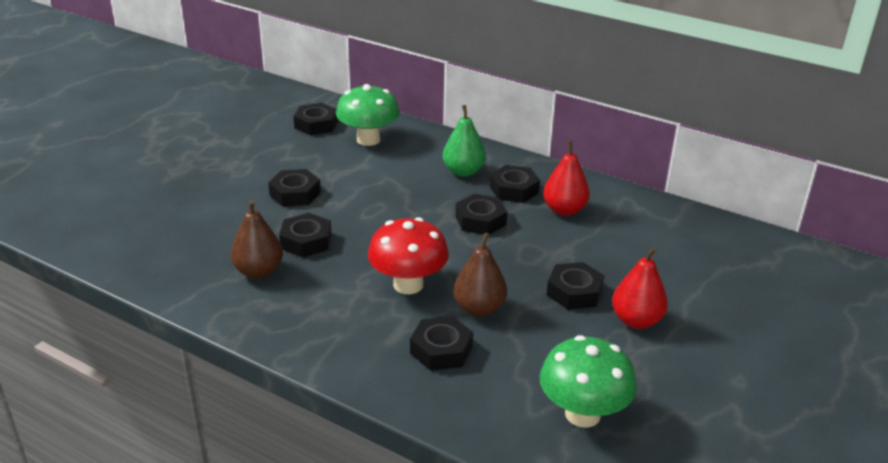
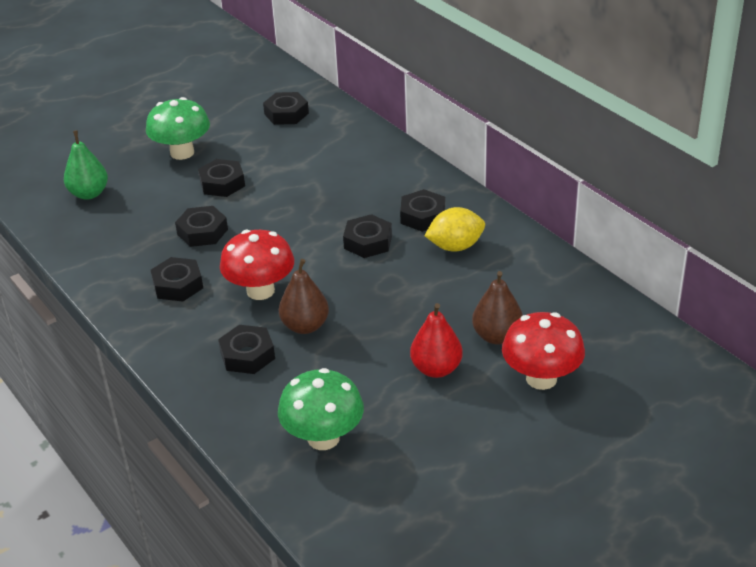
camera: 25 degrees right, 5 degrees up
(259, 271) = (147, 252): brown pear -> brown pear (497, 336)
(368, 140) = (323, 138): green mushroom -> green mushroom (182, 153)
(463, 171) = (389, 188): green pear -> green pear (89, 194)
(564, 210) = (455, 246): red pear -> yellow lemon
(574, 292) = (401, 329): black nut -> black nut (178, 285)
(735, 308) = (541, 378): none -> red mushroom

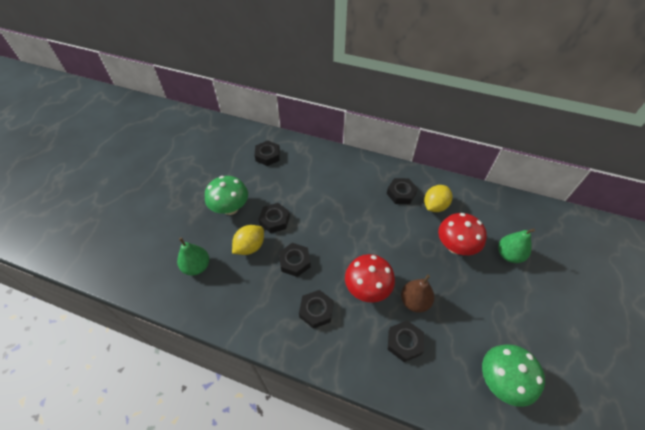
camera: 35 degrees left, 15 degrees up
(166, 198) = (250, 247): none -> yellow lemon
(368, 242) = (390, 224): black nut -> none
(436, 369) = (504, 293): red pear -> none
(497, 336) = (509, 255): brown pear -> green pear
(541, 378) = (553, 271): red mushroom -> red mushroom (455, 246)

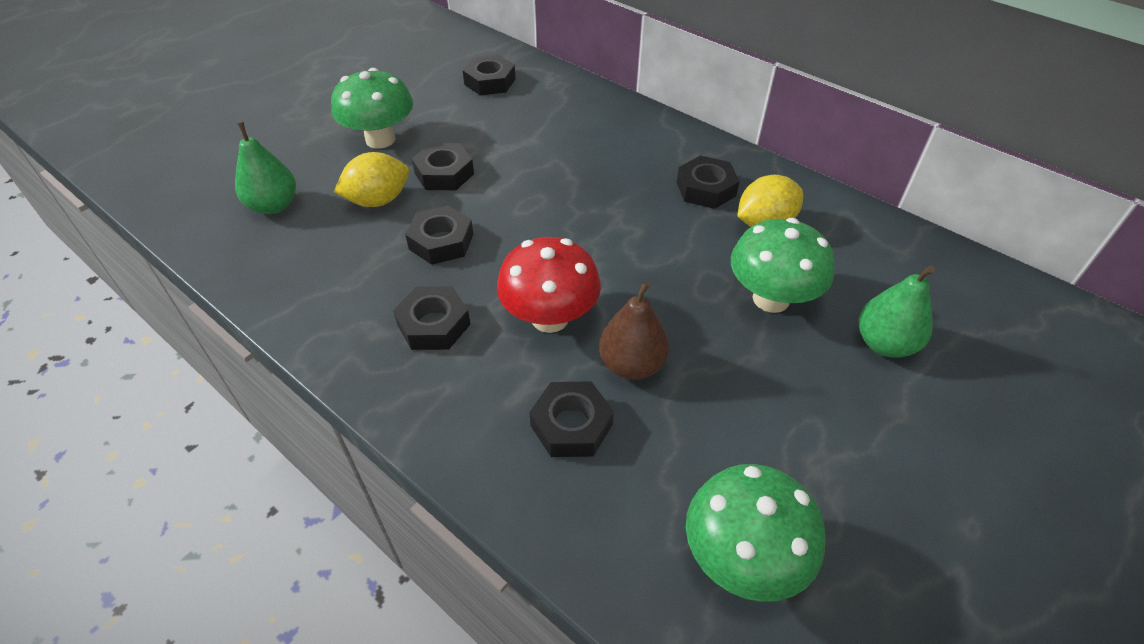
camera: 20 degrees right, 5 degrees down
(455, 246) = (771, 299): red mushroom -> green mushroom

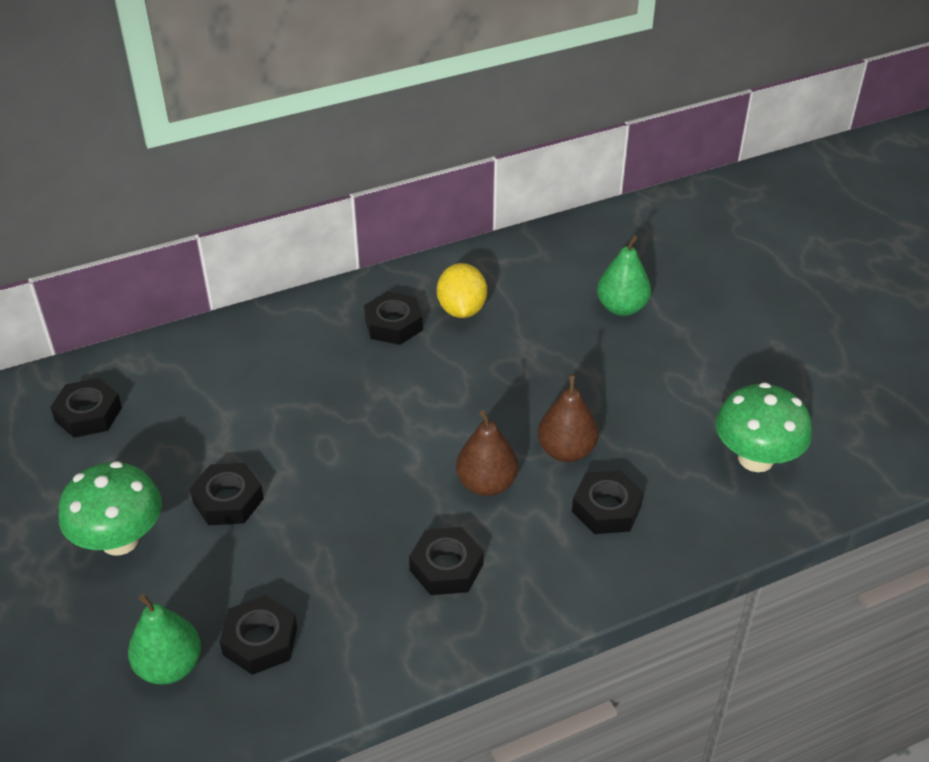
camera: 65 degrees left, 5 degrees down
(378, 200) = (232, 567): yellow lemon -> none
(441, 241) = (336, 531): black nut -> black nut (260, 641)
(550, 318) = (486, 484): red mushroom -> brown pear
(771, 299) = (545, 344): green mushroom -> none

